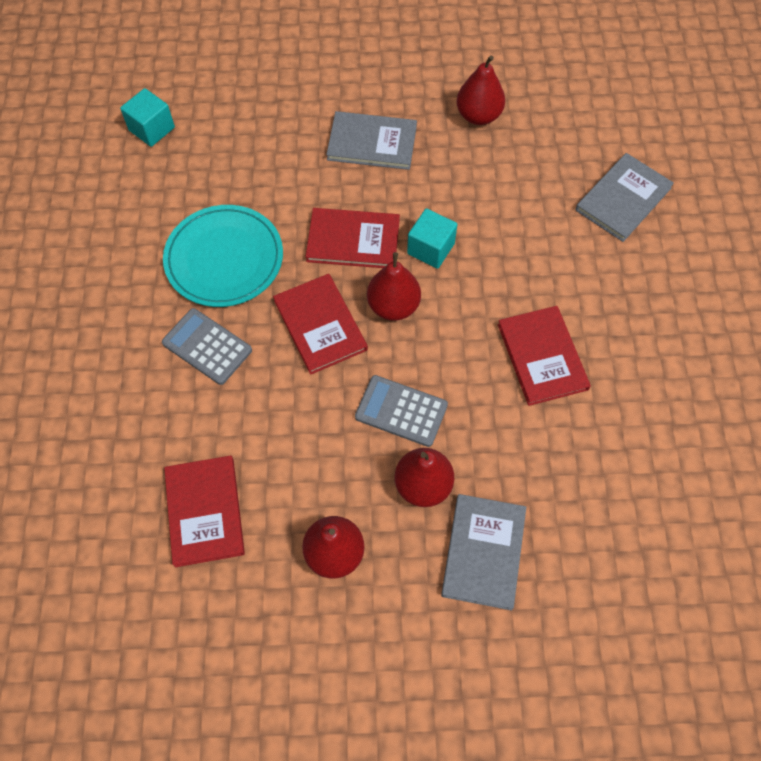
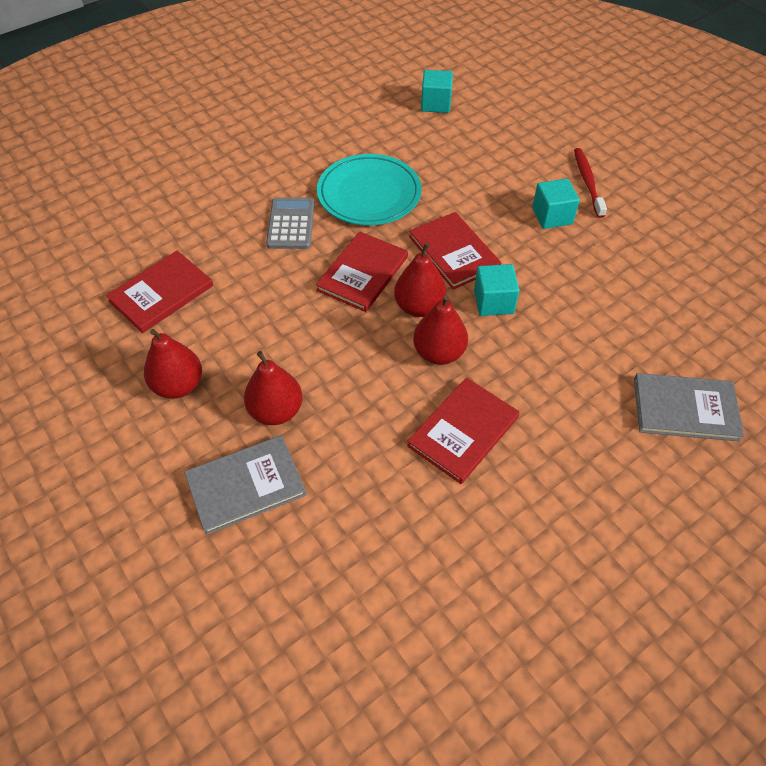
camera: 55 degrees right, 10 degrees down
(356, 91) = (588, 182): none -> red toothbrush
(372, 143) = (552, 216): grey book -> turquoise cube
(401, 411) = (330, 362): grey calculator -> none
(478, 116) = (652, 264): red pear -> red pear (439, 353)

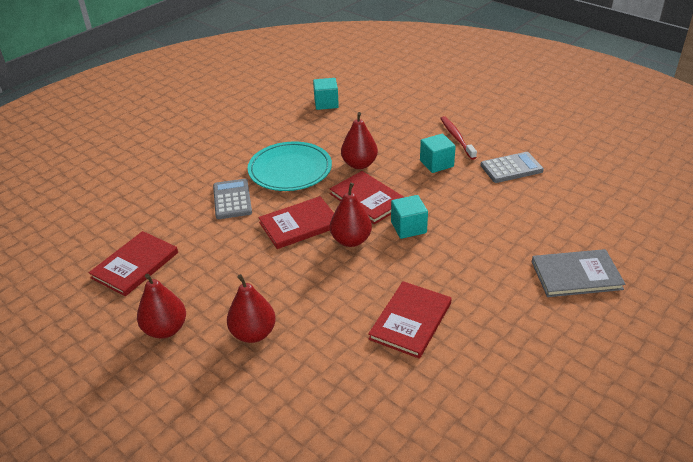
camera: 10 degrees left, 15 degrees down
(245, 485) = (241, 393): grey book -> none
(363, 273) = (299, 224): red book -> red book turned 45 degrees clockwise
(439, 353) = (375, 269): red pear -> red pear (359, 164)
(646, 239) = (511, 168): none -> grey calculator

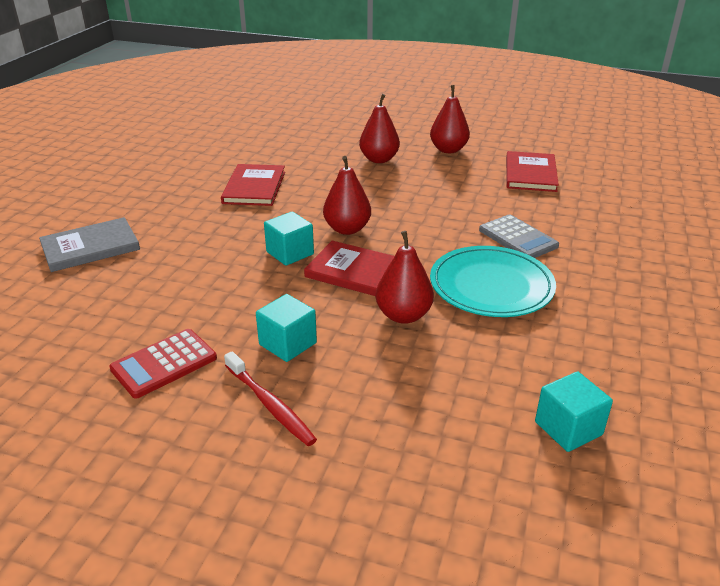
camera: 155 degrees right, 5 degrees down
(299, 224) = (415, 231): red book -> none
(511, 168) = (164, 363): grey calculator -> red calculator

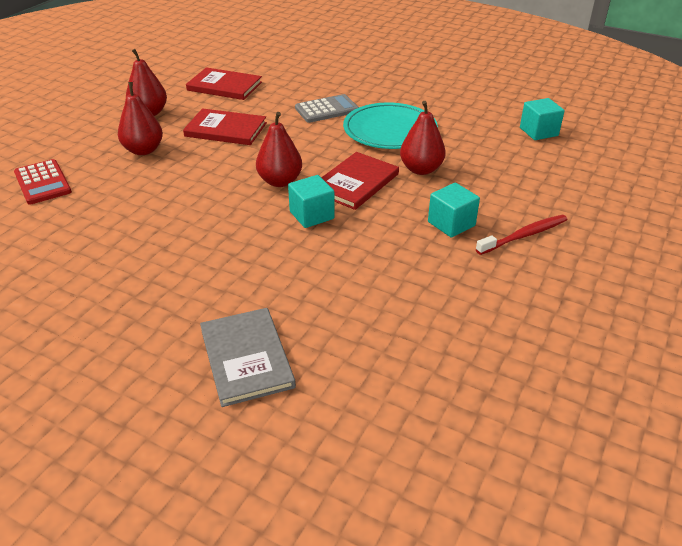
camera: 80 degrees left, 5 degrees up
(164, 363) = (474, 290): red calculator -> red calculator (42, 182)
(254, 187) = (159, 231): red book -> red book (225, 130)

